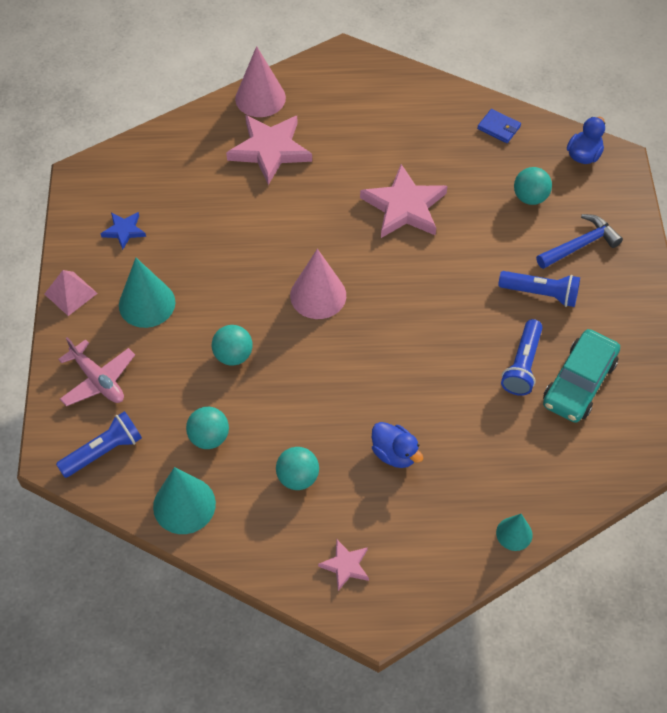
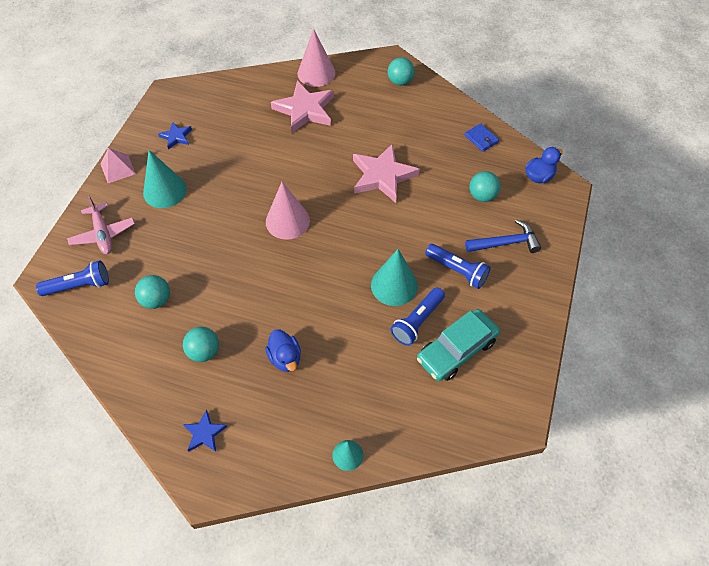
camera: 20 degrees right, 0 degrees up
(184, 505) = (112, 344): turquoise cone -> turquoise cone (394, 285)
(233, 355) = (205, 246): turquoise ball -> turquoise ball (400, 82)
(345, 565) = (204, 433): pink star -> blue star

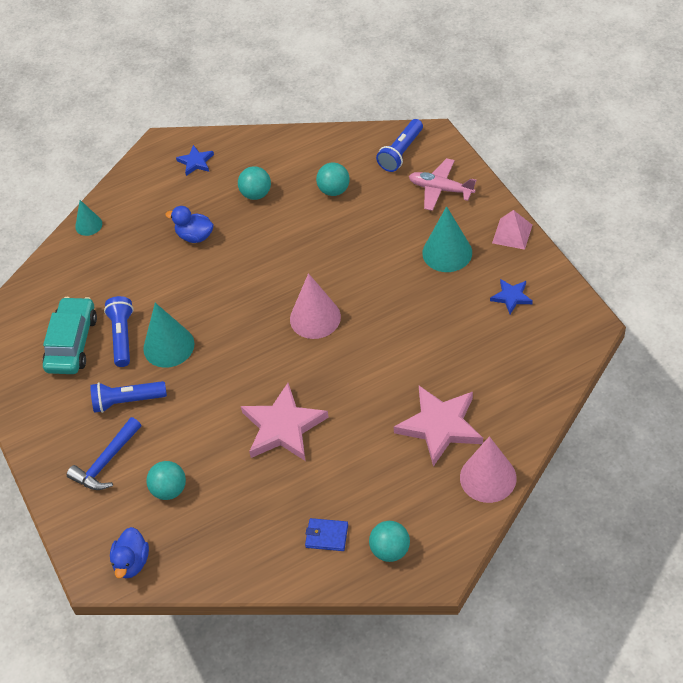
camera: 140 degrees right, 5 degrees down
(481, 139) = (230, 555): blue wallet -> blue wallet (327, 536)

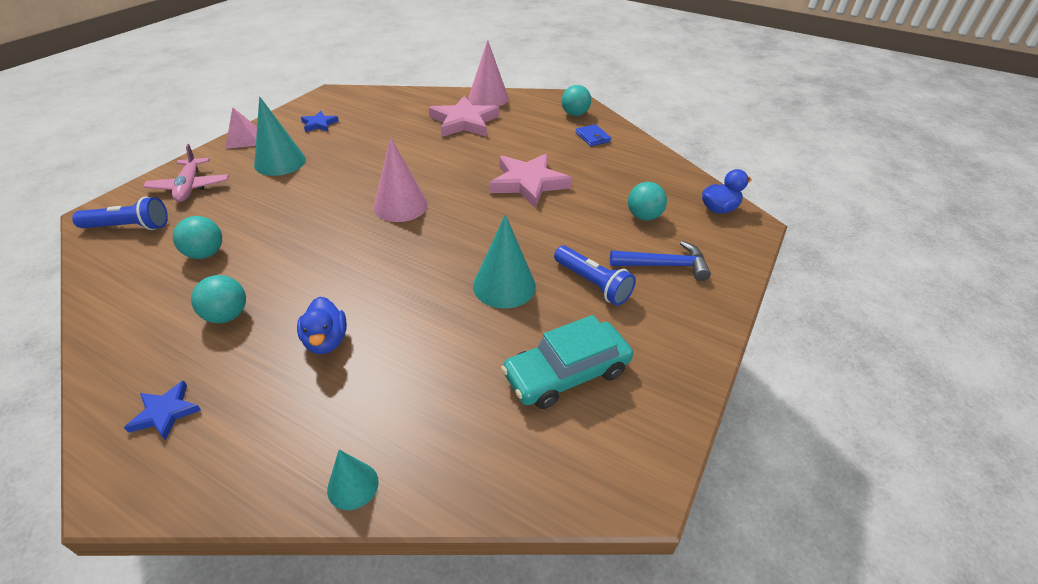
camera: 130 degrees left, 10 degrees down
(122, 337) = (521, 330): blue flashlight -> none

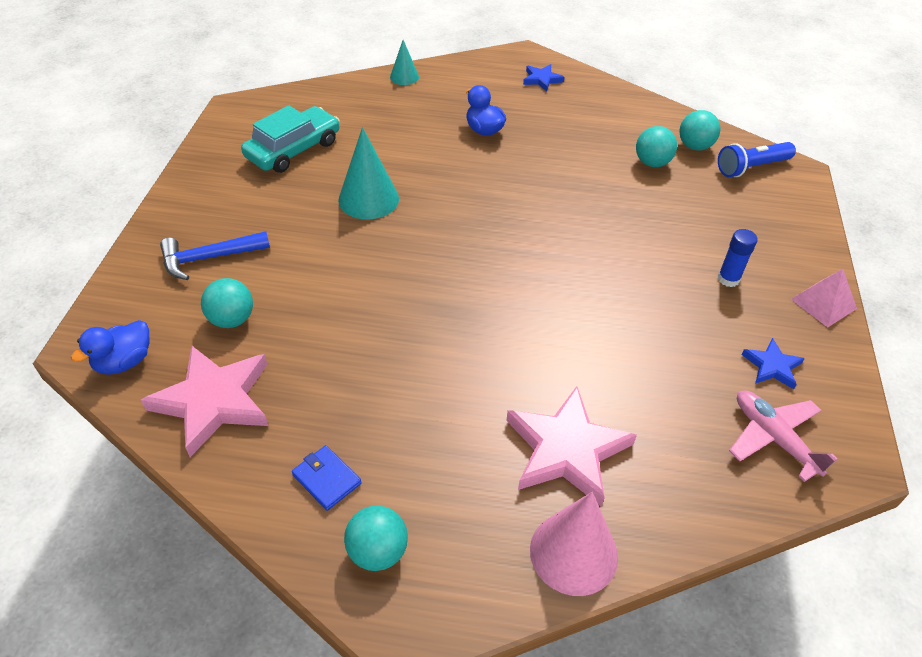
camera: 160 degrees right, 5 degrees up
(190, 187) = (769, 219): pink plane -> pink plane (773, 438)
(227, 315) = (572, 128): turquoise ball -> turquoise ball (694, 146)
(280, 162) = (728, 279): turquoise cone -> blue glue stick
(400, 205) = (529, 257): pink cone -> none
(528, 183) = (397, 335): pink star -> pink star (214, 401)
(592, 284) = (284, 221): blue flashlight -> none

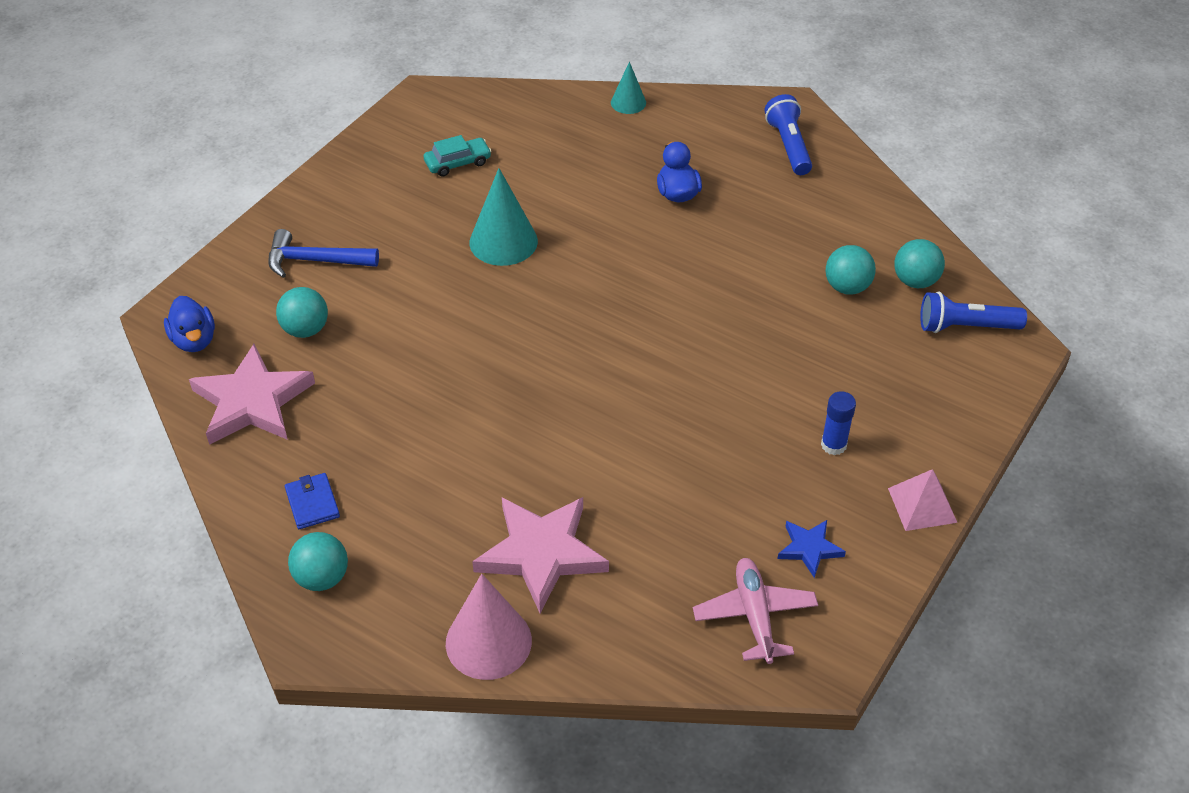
camera: 25 degrees right, 0 degrees up
(124, 362) = (194, 340): blue duck -> blue duck turned 90 degrees counterclockwise
(293, 150) = (458, 163): turquoise car -> turquoise car, size x0.58
(542, 79) = (789, 146): blue star -> blue flashlight

